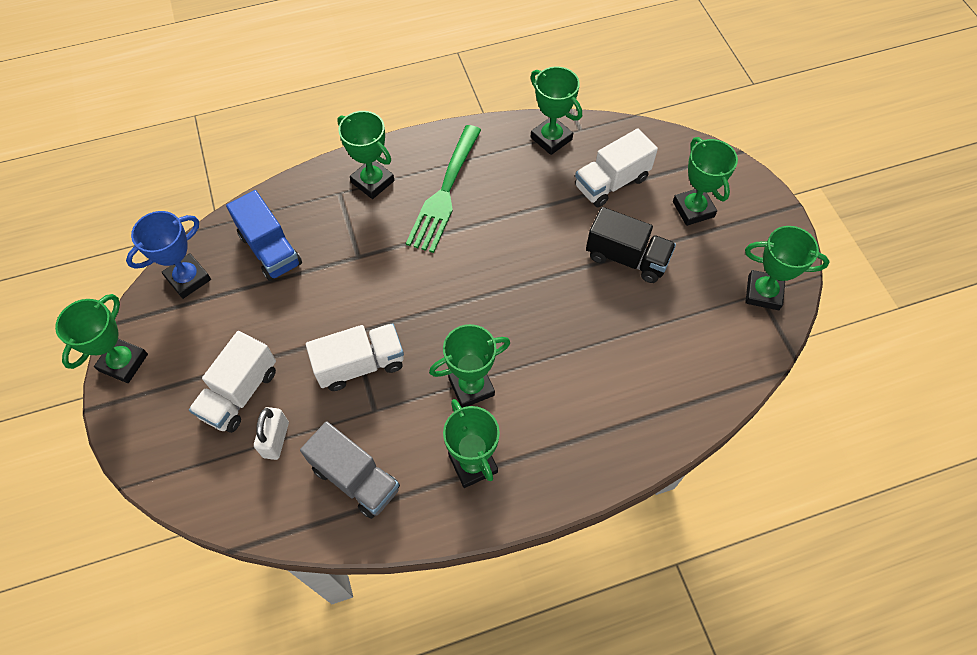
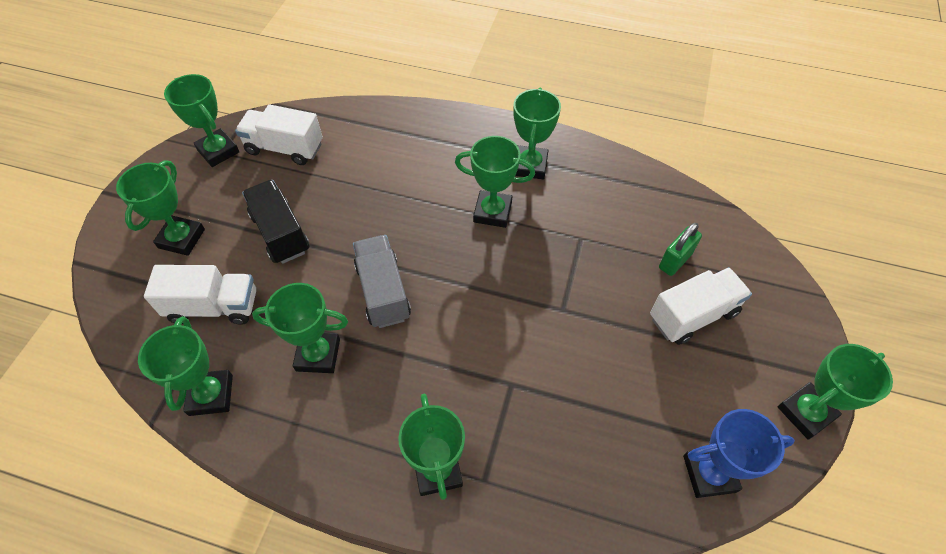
camera: 145 degrees left, 5 degrees down
(270, 249) = (601, 452): blue truck -> none
(276, 439) = (675, 261): white padlock -> green padlock
(355, 478) = (623, 201): grey truck -> grey truck (383, 292)
(360, 365) = (572, 278): white truck -> white truck (284, 148)
(445, 193) = (374, 401): green fork -> none
(508, 197) = (318, 355): none -> green trophy

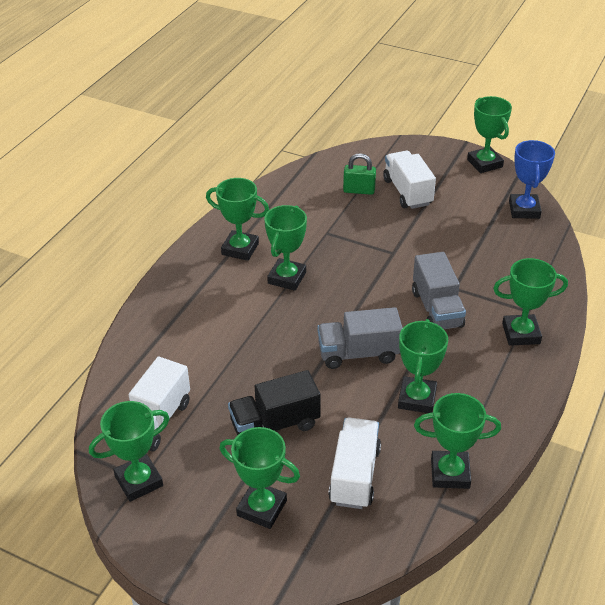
camera: 80 degrees left, 15 degrees down
(468, 366) = (436, 309): none -> grey truck
(675, 261) = (359, 190): green padlock -> green padlock turned 45 degrees counterclockwise

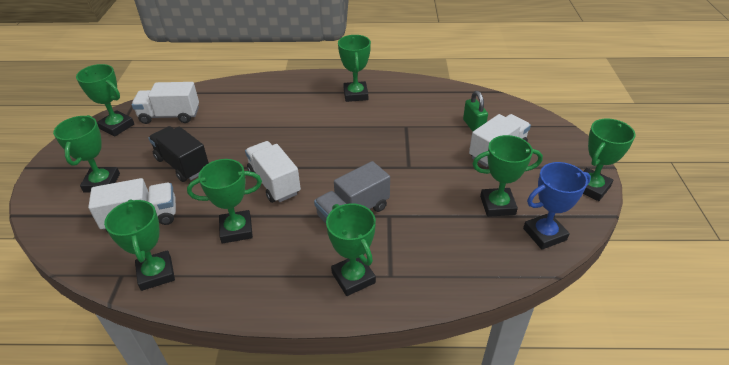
camera: 65 degrees right, 0 degrees up
(287, 278) = (339, 123): green trophy -> green trophy (497, 205)
(358, 353) = (274, 183): grey truck -> white truck

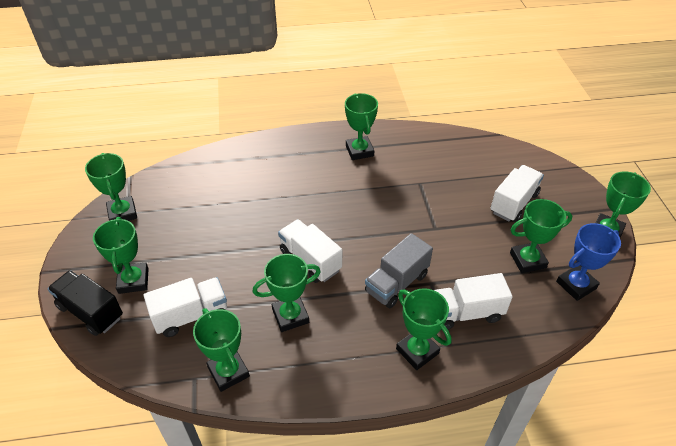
camera: 10 degrees left, 5 degrees up
(117, 126) = (122, 213): green trophy -> green trophy turned 45 degrees clockwise
(170, 116) = (175, 195): white truck -> white truck (465, 313)
(182, 164) = (210, 250): black truck -> black truck (91, 312)
(473, 126) = (484, 176): green padlock -> none

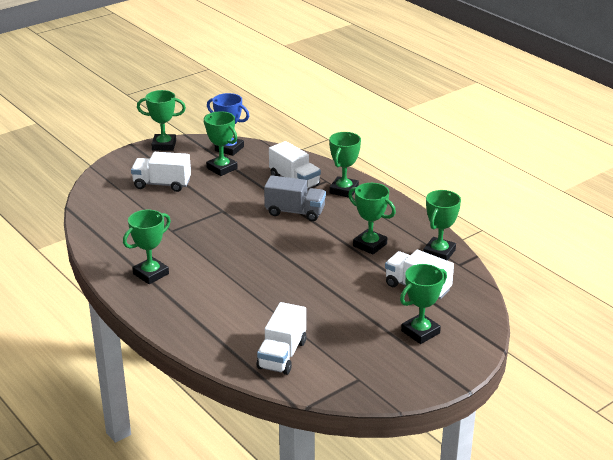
camera: 120 degrees left, 15 degrees down
(91, 312) = (469, 338): black truck -> none
(122, 213) = (361, 381): green trophy -> none
(310, 260) = (311, 254): white truck -> white truck (282, 355)

